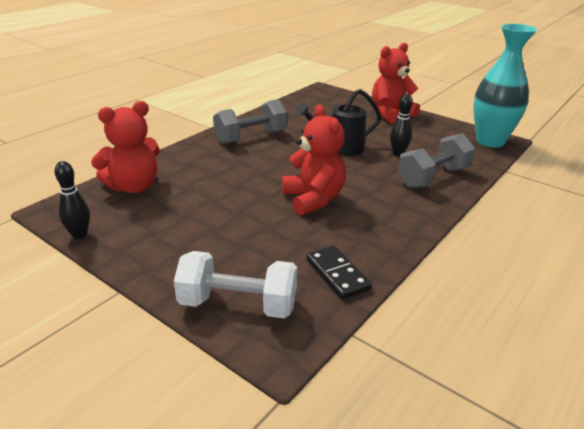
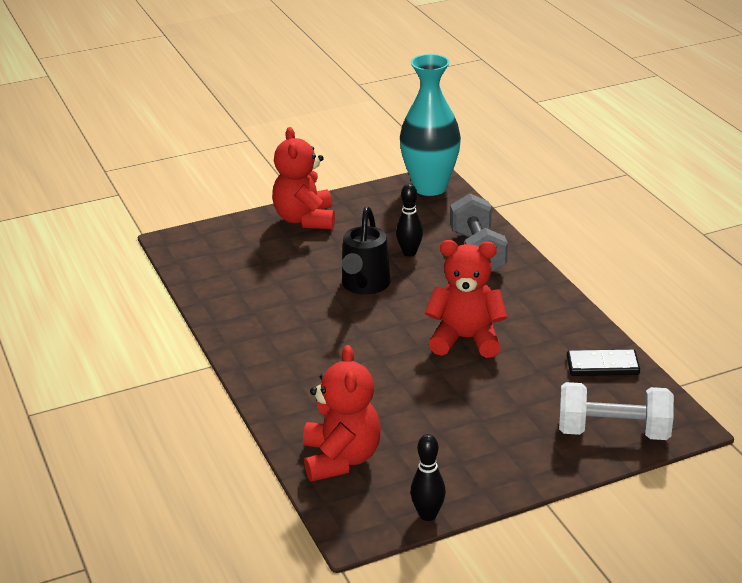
camera: 60 degrees left, 0 degrees up
(238, 305) = (613, 432): white dumbbell -> white dumbbell turned 60 degrees clockwise
(251, 137) = (278, 340): grey dumbbell -> none

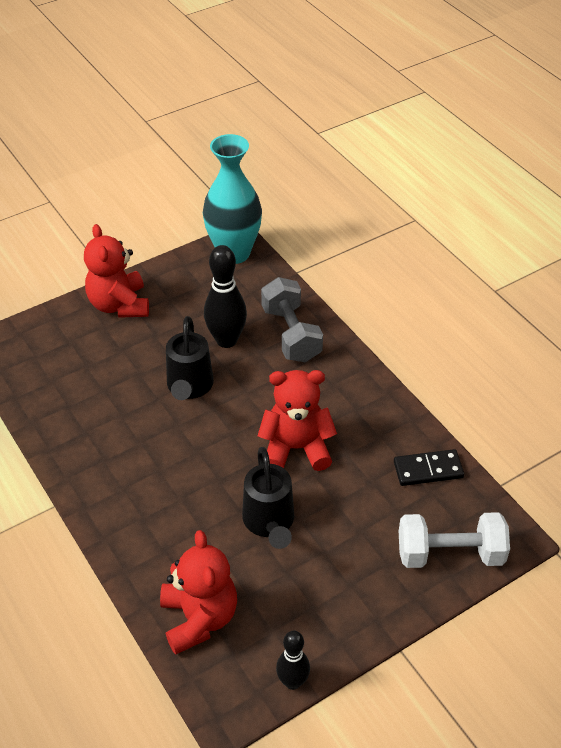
camera: 10 degrees left, 15 degrees up
(409, 253) = (226, 340): black bowling pin -> black bowling pin, size x1.64
(427, 393) = (269, 522): none -> black watering can

